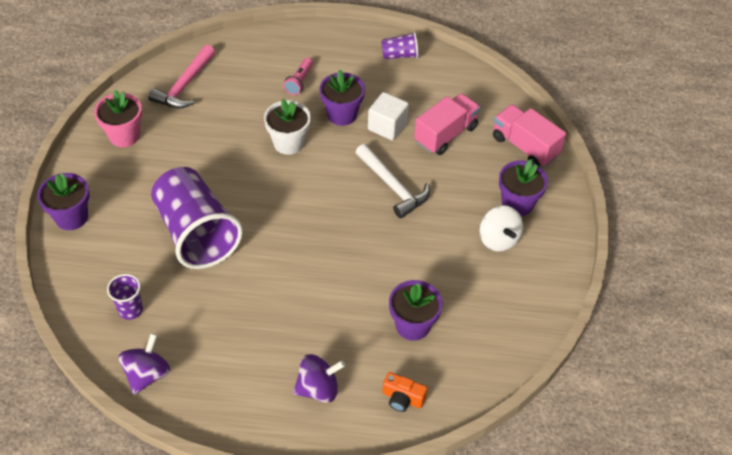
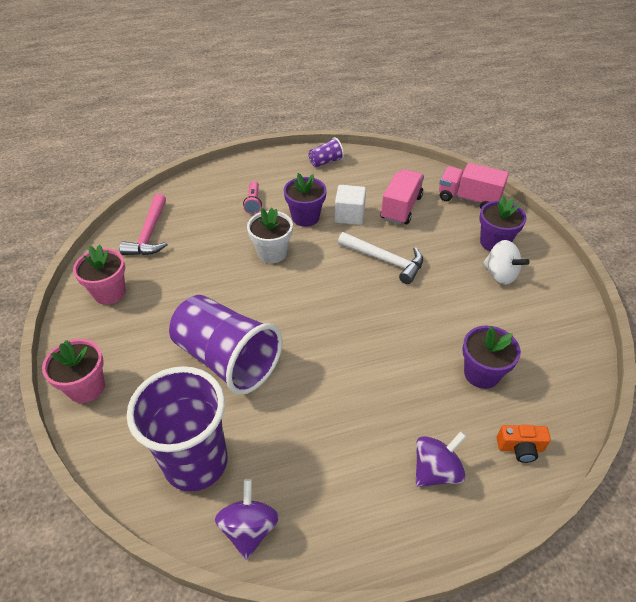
camera: 20 degrees left, 5 degrees down
(71, 217) = (86, 387): purple flower pot -> pink flower pot
(130, 310) = (196, 462): purple cup -> purple cup, size x2.26

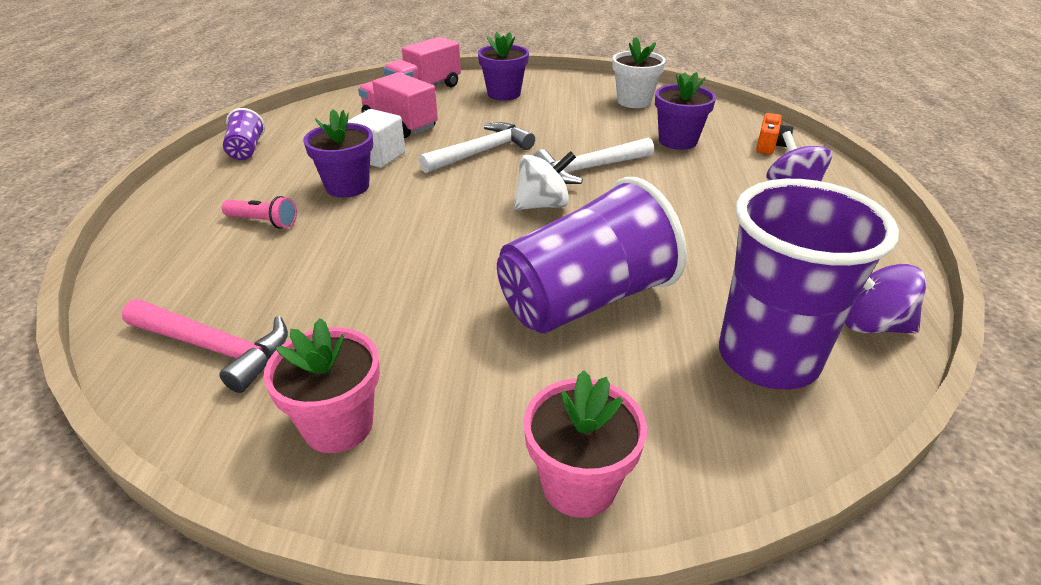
camera: 70 degrees left, 10 degrees down
(272, 253) = (396, 225): white flower pot -> white flower pot (634, 101)
(394, 325) = (589, 169): none -> white hammer
(500, 275) = (552, 102): white spinning top -> white spinning top (543, 205)

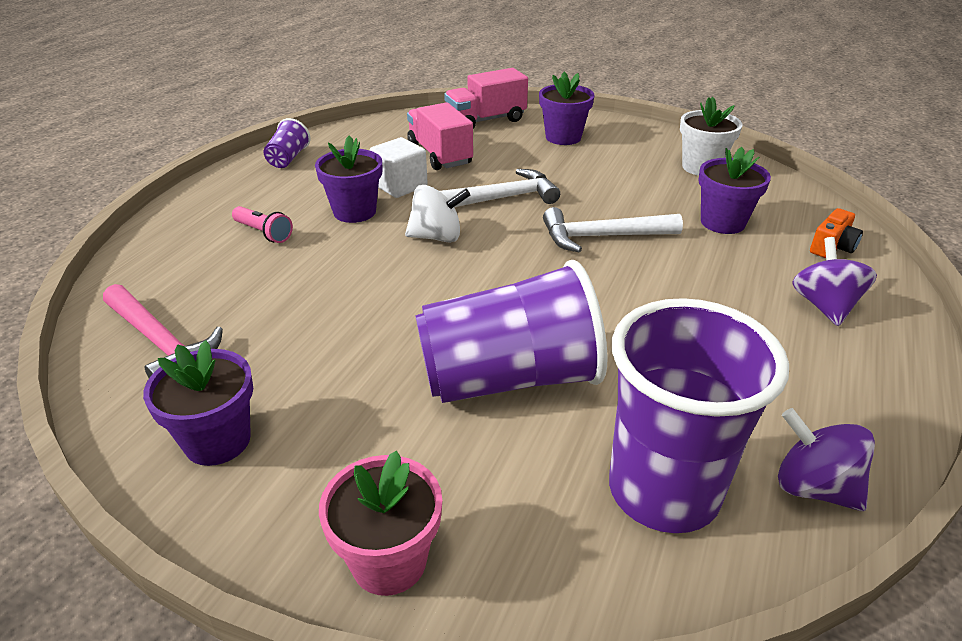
camera: 20 degrees right, 0 degrees up
(338, 425) = (217, 441): pink flower pot -> purple flower pot
(543, 205) = (529, 267): white spinning top -> white spinning top (437, 237)

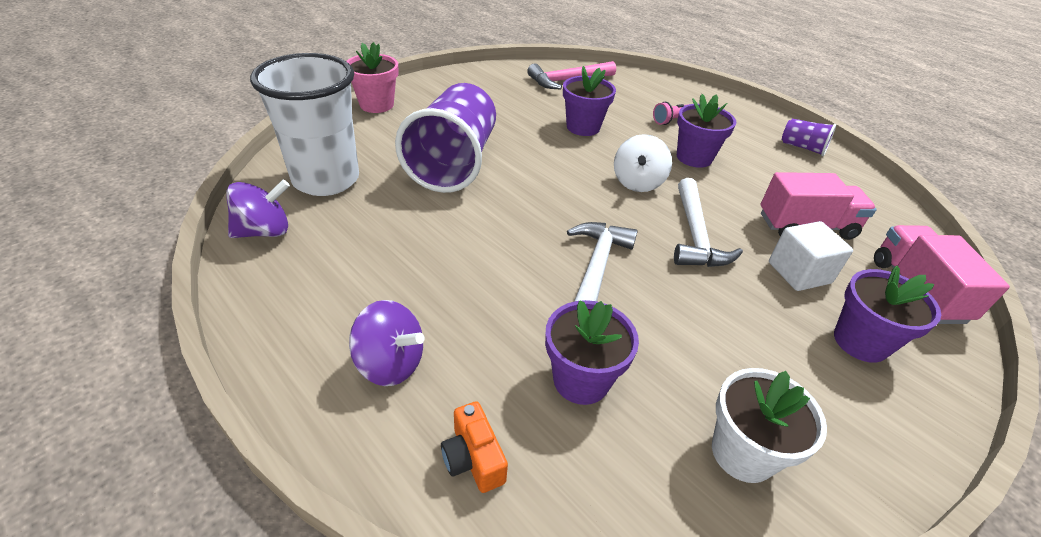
camera: 110 degrees right, 5 degrees up
(217, 441) = (482, 84): purple flower pot -> purple flower pot (583, 127)
(400, 186) = (737, 187): white cube -> white cube (799, 273)
(663, 491) = (326, 180): purple cup -> white cup

